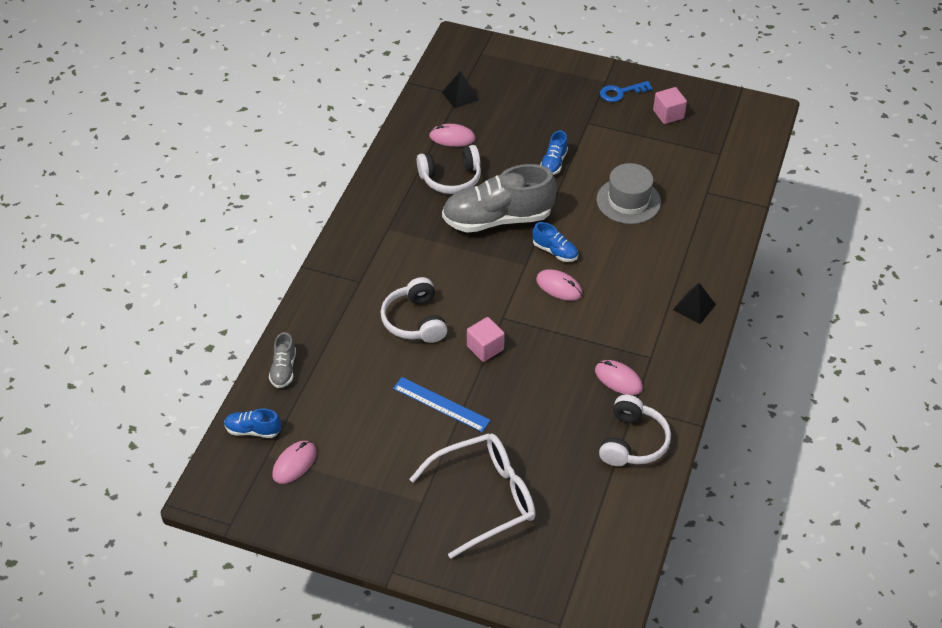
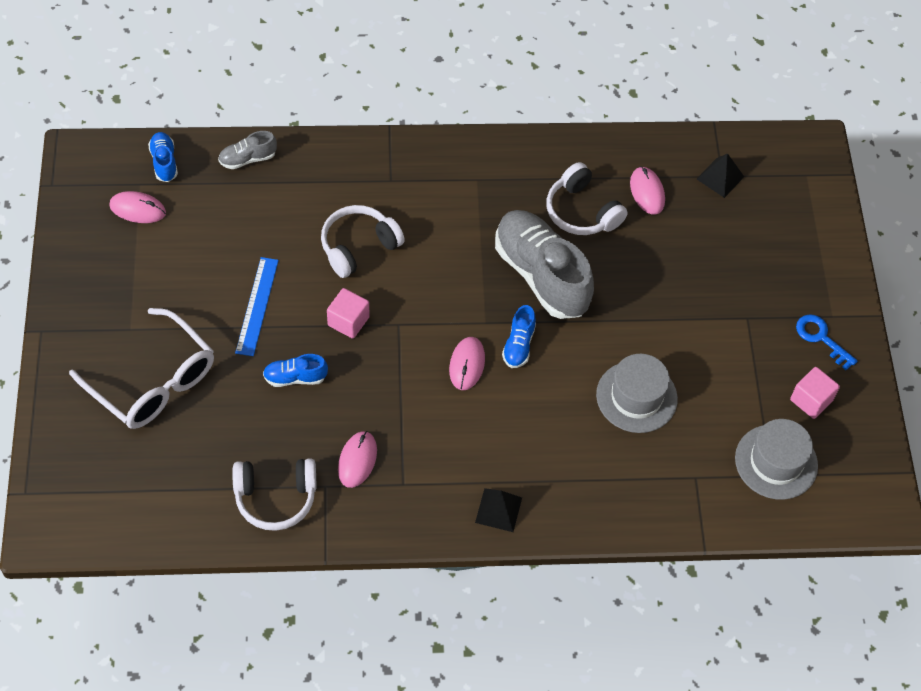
camera: 65 degrees right, 10 degrees up
(554, 163) = (659, 303): blue shoe -> blue shoe (295, 377)
(710, 148) = (776, 462): none -> grey hat

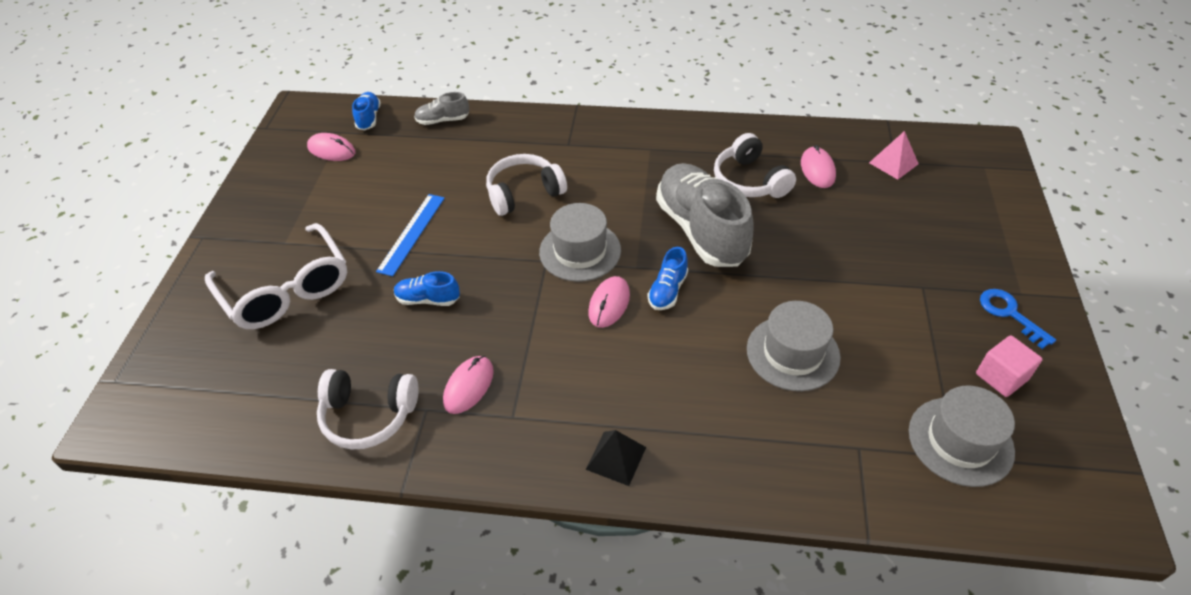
camera: 15 degrees right, 10 degrees down
(348, 321) = (496, 254): pink cube -> none
(429, 310) = (580, 251): none -> grey hat
(720, 177) = (893, 163): black pyramid -> pink pyramid

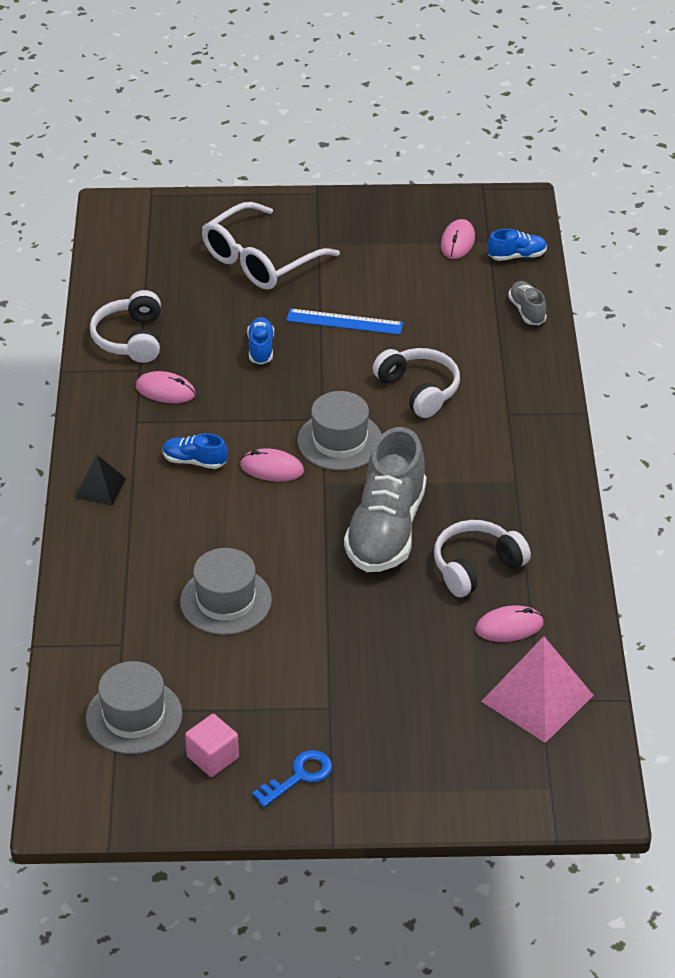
camera: 80 degrees right, 5 degrees down
(667, 290) = (295, 508): blue shoe -> blue shoe (194, 461)
(701, 230) = (386, 529): grey shoe -> grey shoe turned 135 degrees clockwise
(893, 163) = (537, 698): pink pyramid -> pink pyramid, size x1.82

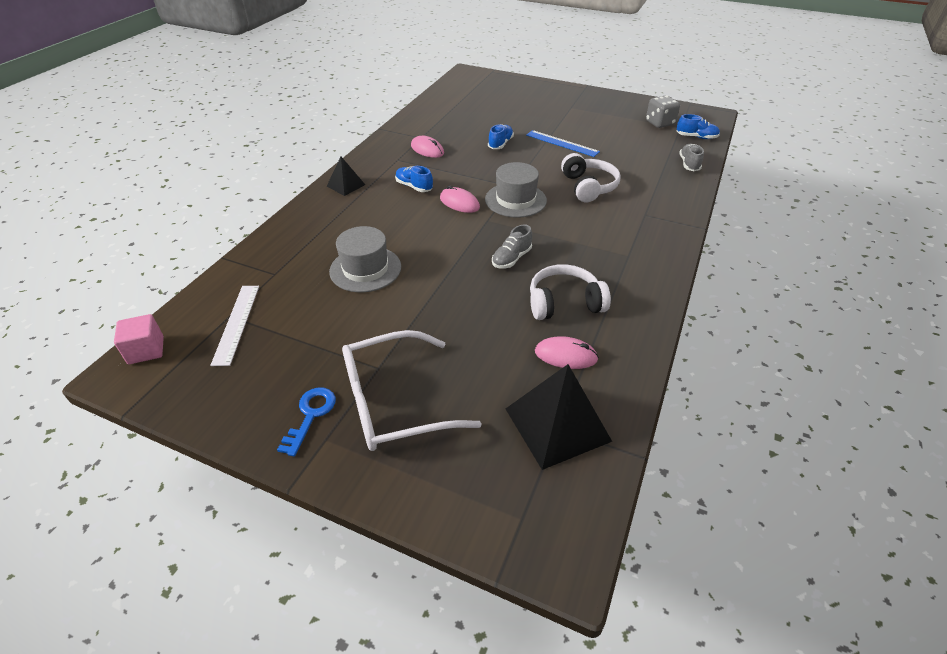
camera: 25 degrees right, 0 degrees up
(131, 339) = (428, 123): white headphones -> none
(134, 716) = (236, 323): grey hat -> white ruler
(213, 757) = (261, 374): pink cube -> pink cube (146, 350)
(260, 260) = (531, 107): white glasses -> white glasses (394, 402)
(299, 776) = (310, 415): blue key -> blue key turned 60 degrees counterclockwise
(386, 529) = (511, 258): grey shoe -> grey shoe, size x0.45
(457, 242) = (659, 123): pink mouse -> grey dice
(537, 698) = (557, 424): pink pyramid -> black pyramid

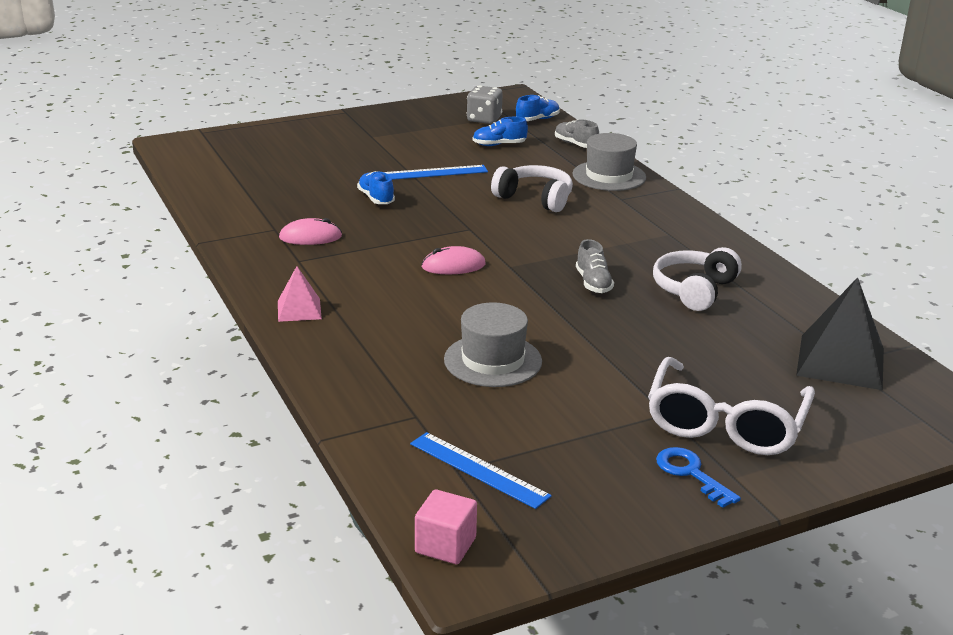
camera: 50 degrees left, 15 degrees down
(236, 323) = (478, 470): white ruler -> blue ruler
(346, 185) = (299, 309): black pyramid -> pink pyramid
(414, 187) = (377, 275): blue shoe -> blue shoe (499, 145)
(515, 200) = (498, 238): grey hat -> grey hat (609, 176)
(565, 355) = (764, 321): pink mouse -> none

